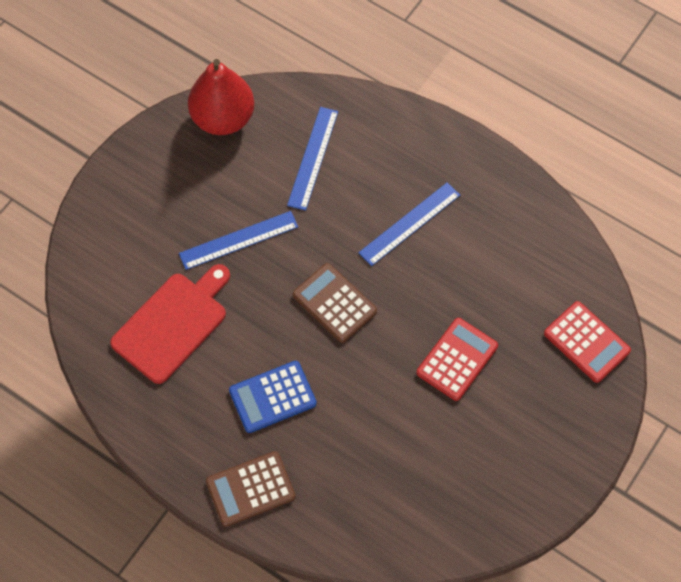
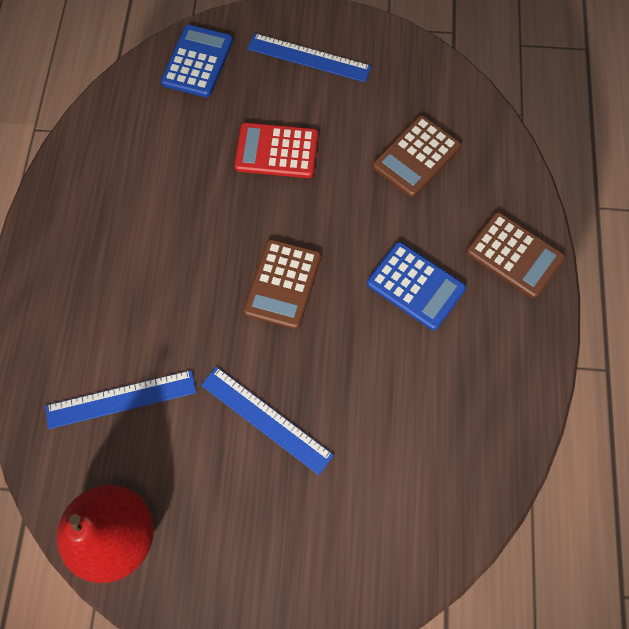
camera: 120 degrees left, 5 degrees up
(172, 324) = (403, 429): red cutting board -> none
(386, 468) = (416, 157): none -> brown calculator
(410, 224) = (153, 261): blue ruler -> blue ruler (309, 57)
(586, 342) = (197, 62): red calculator -> blue calculator

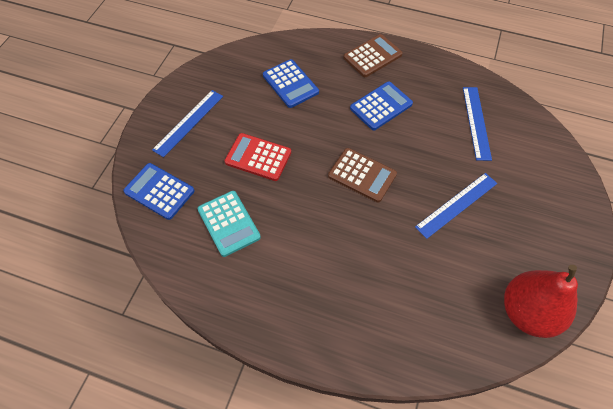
camera: 75 degrees left, 10 degrees down
(121, 399) = (428, 293): blue ruler -> blue ruler (476, 122)
(171, 147) = (229, 223): none -> turquoise calculator
(276, 151) = (258, 157): red calculator -> red calculator turned 90 degrees clockwise
(416, 157) = (290, 84): brown calculator -> blue calculator

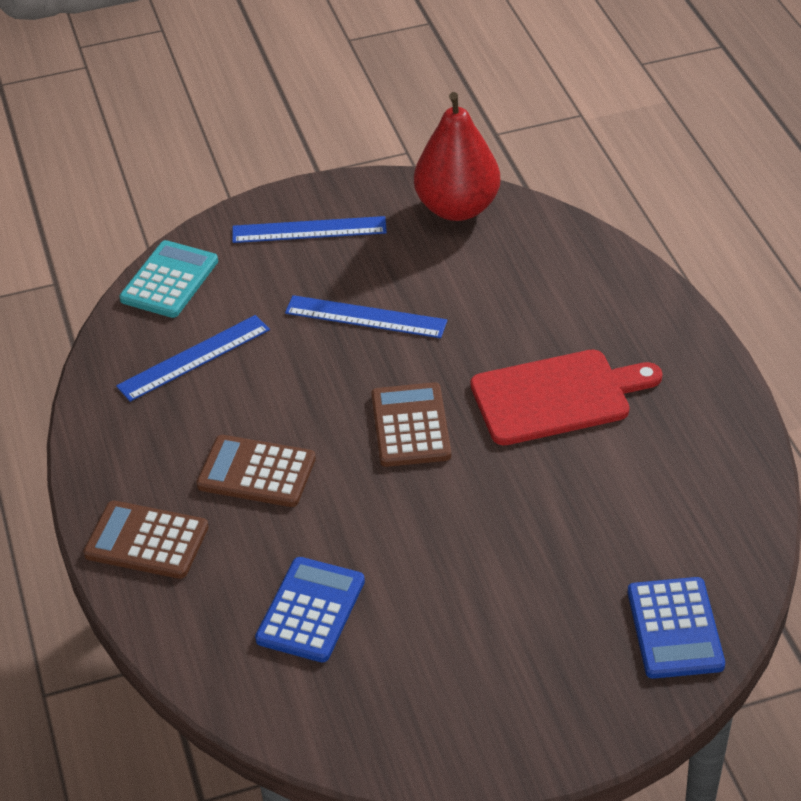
camera: 125 degrees left, 15 degrees down
(188, 122) = (523, 690): blue ruler -> blue ruler (309, 230)
(229, 223) = (633, 515): turquoise calculator -> turquoise calculator (169, 280)
(258, 157) = (497, 555): red calculator -> none
(329, 248) = (557, 396): none -> red cutting board
(381, 106) = (256, 472): blue calculator -> brown calculator

